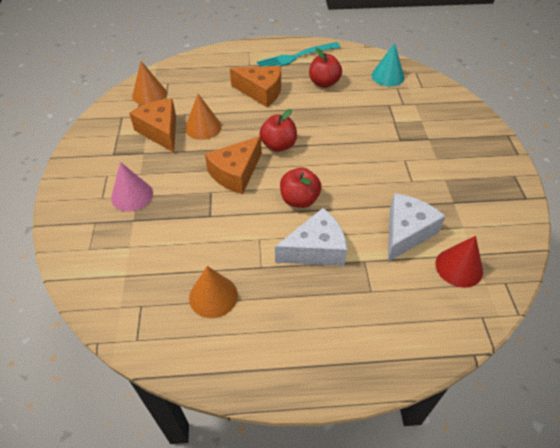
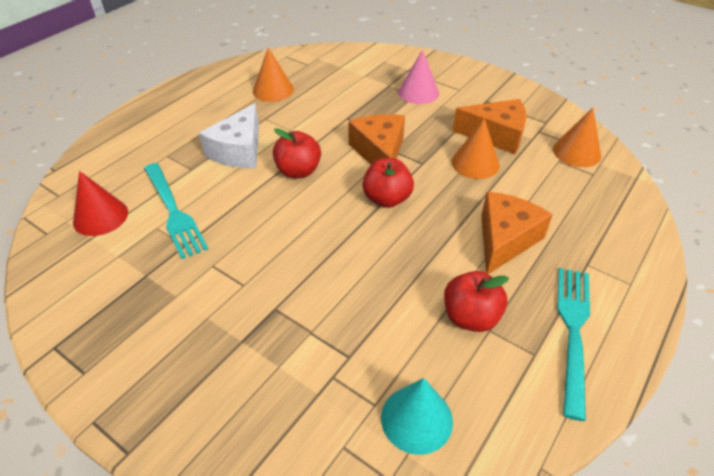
camera: 130 degrees right, 5 degrees down
(261, 92) = (505, 240): orange cheese -> orange cheese turned 150 degrees clockwise
(406, 232) = (173, 211): white cheese -> turquoise fork

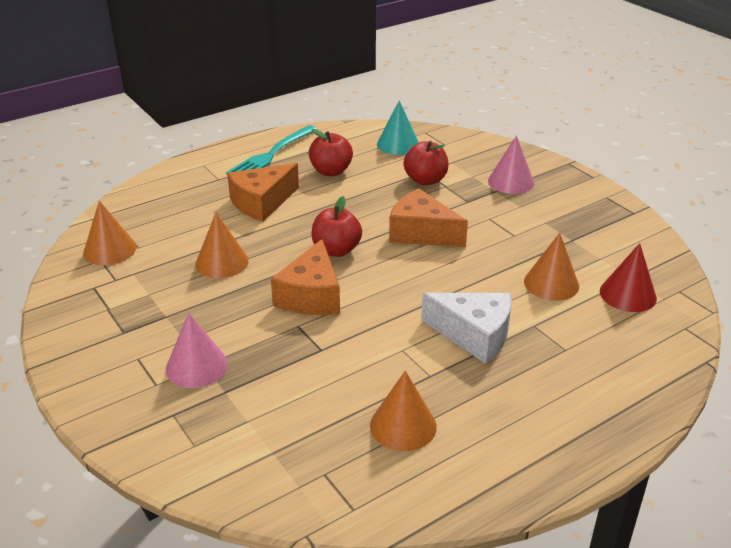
camera: 160 degrees left, 10 degrees down
(173, 211) = (551, 283): turquoise fork -> orange cone
(221, 368) = (511, 182): none -> pink cone
(239, 150) = (474, 335): white cheese -> white cheese turned 75 degrees clockwise
(298, 171) = (412, 295): red apple -> red apple (425, 180)
(496, 135) = (167, 285): orange cheese -> orange cheese (421, 233)

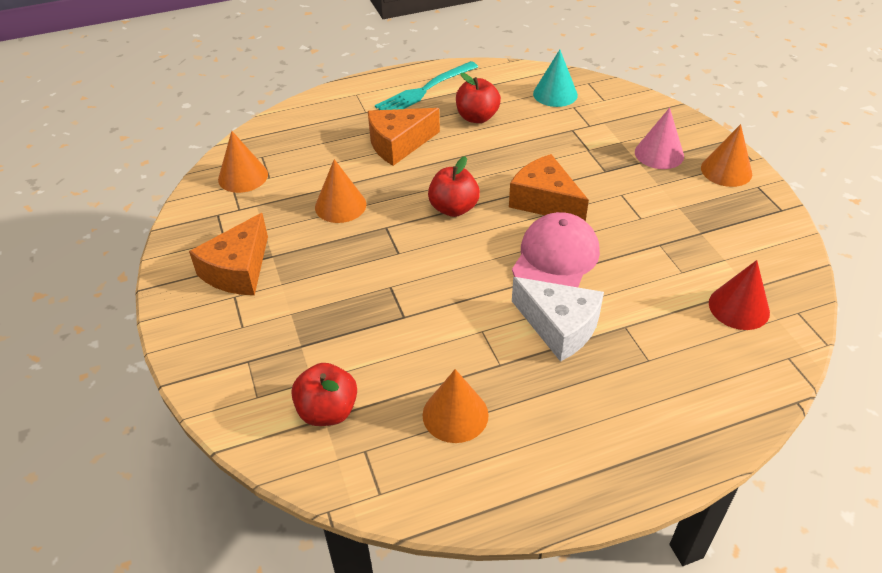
camera: 15 degrees right, 10 degrees up
(197, 366) = (283, 314): pink cone -> none
(311, 295) = (413, 256): orange cheese -> orange cheese (238, 270)
(425, 180) = (569, 140): red apple -> red apple (327, 411)
(449, 279) = (555, 258): none -> pink cap
(551, 283) = (660, 281): orange cone -> orange cone (726, 170)

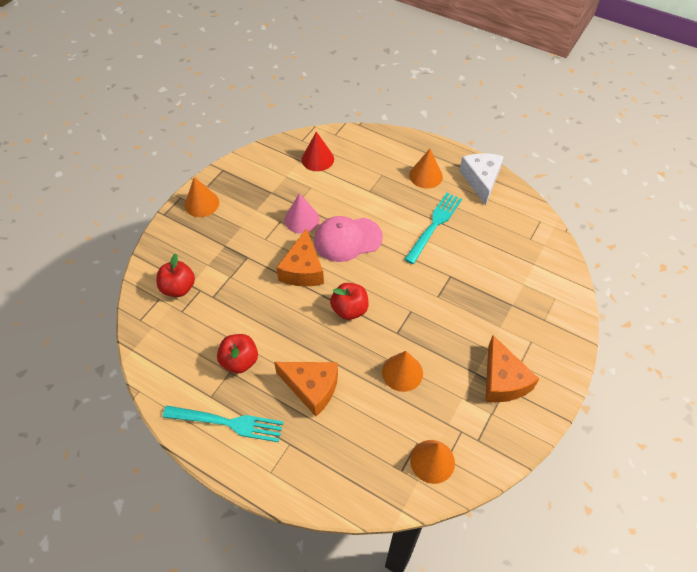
camera: 130 degrees left, 10 degrees up
(238, 270) = (503, 380): orange cheese -> orange cheese turned 90 degrees clockwise
(327, 411) = (529, 265): red apple -> red apple (178, 288)
(455, 414) = (480, 220): orange cone -> orange cone (426, 176)
(497, 355) = (434, 225): none -> turquoise fork
(555, 94) = (171, 331): turquoise cone -> none
(559, 327) = (393, 213): white cheese -> white cheese (481, 180)
(659, 154) = (207, 240): pink cone -> pink cone (302, 219)

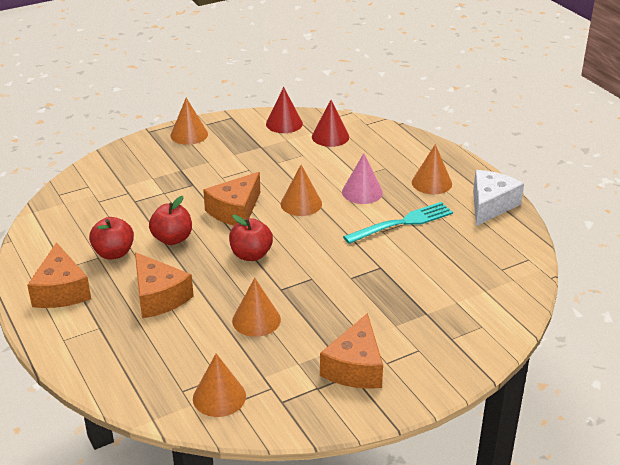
camera: 30 degrees right, 20 degrees down
(178, 288) = (111, 185): red apple -> red apple (172, 239)
(227, 423) = (61, 291): turquoise fork -> orange cheese
(271, 159) = (284, 123): none -> red cone
(302, 219) = (270, 175): pink cone -> pink cone (362, 192)
(347, 239) = (301, 204): pink cap -> orange cone

